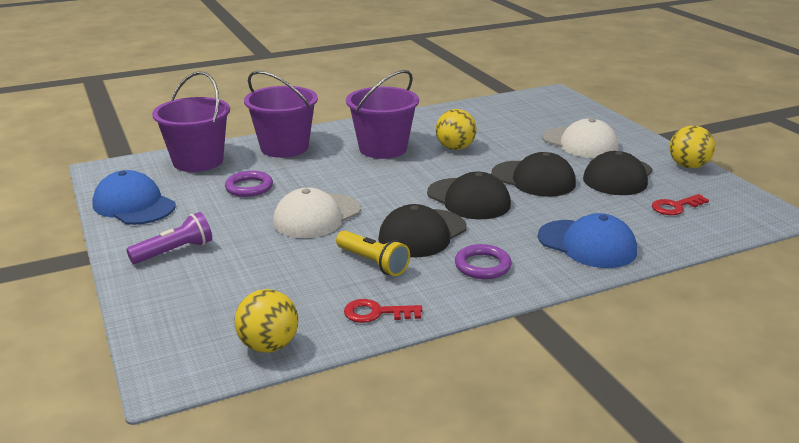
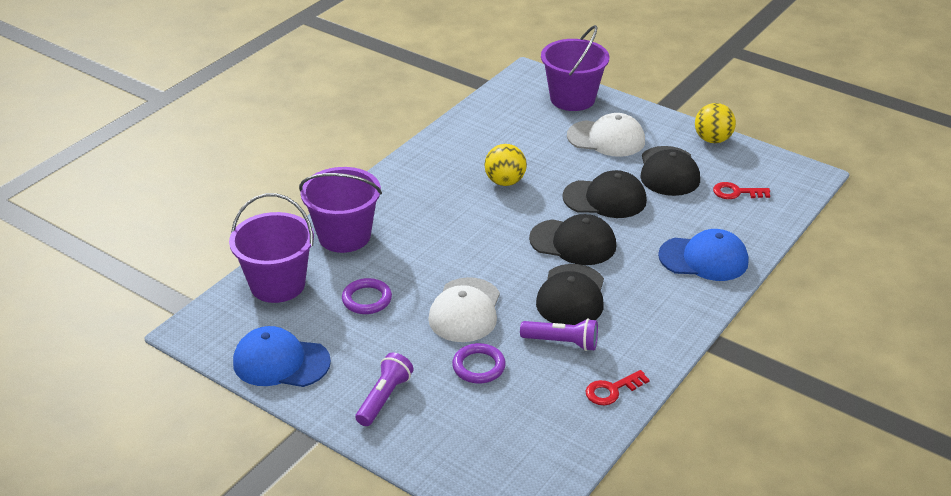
camera: 30 degrees left, 10 degrees up
(269, 345) = (564, 453): yellow ball -> none
(373, 263) = (562, 342): yellow flashlight -> purple flashlight
(383, 148) = (440, 205): purple bucket -> purple bucket (572, 99)
(482, 265) = (647, 311): purple ring -> purple ring (478, 366)
(675, 207) = (736, 192): red key -> red key turned 60 degrees clockwise

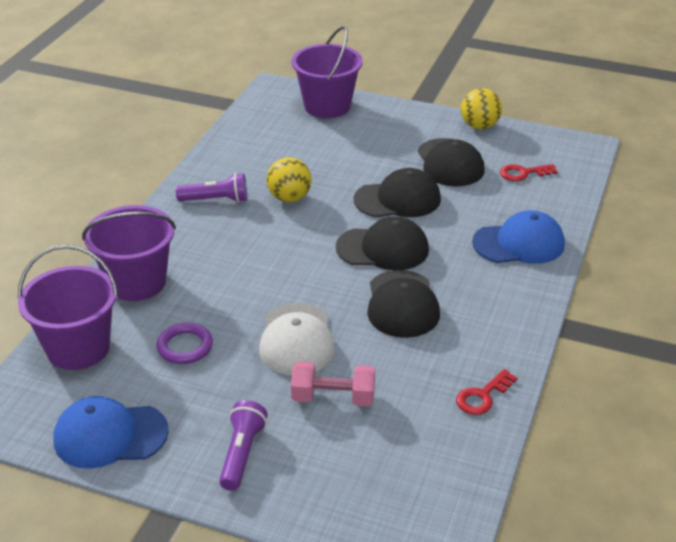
camera: 15 degrees left, 0 degrees up
(478, 366) = (333, 398): purple ring -> pink dumbbell
(562, 342) = (411, 355): purple flashlight -> purple flashlight (216, 200)
(606, 139) = (376, 140): white cap -> none

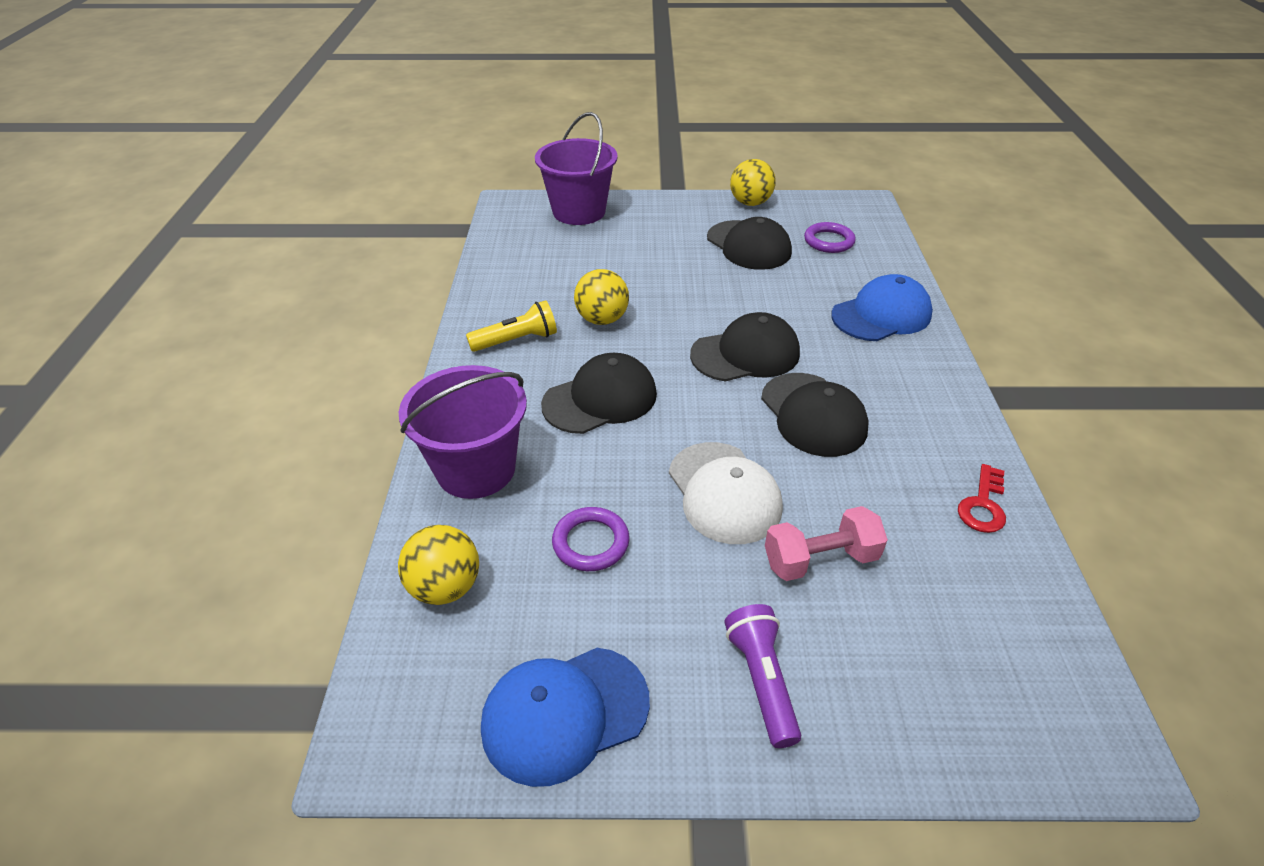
camera: 20 degrees left, 5 degrees up
(78, 348) = (445, 587): purple bucket -> yellow ball
(216, 200) = (517, 340): purple flashlight -> yellow flashlight
(398, 199) = (722, 295): black cap -> black cap (600, 399)
(523, 173) = (828, 241): red key -> purple ring

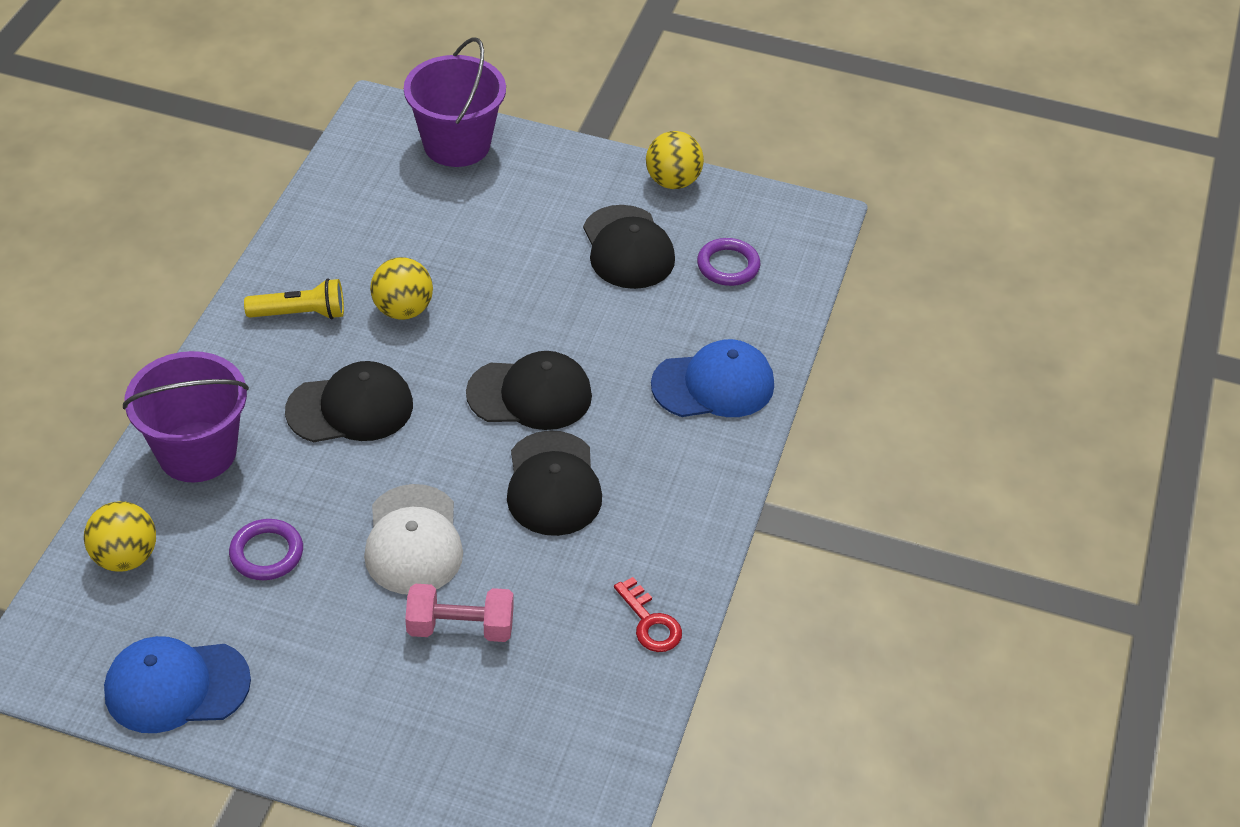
camera: 15 degrees right, 5 degrees up
(761, 680) = (344, 709): purple flashlight -> none
(983, 505) = (650, 622): red key -> red key turned 75 degrees counterclockwise

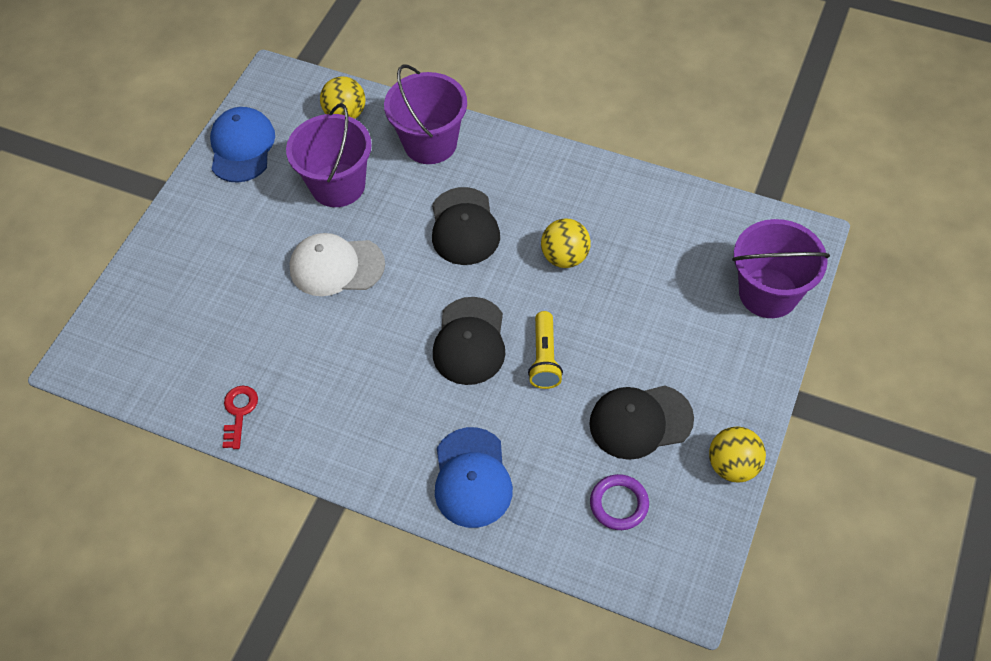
camera: 100 degrees right, 10 degrees up
(266, 553) = (338, 185): purple ring -> purple bucket
(300, 313) = (562, 193): yellow flashlight -> yellow flashlight (545, 358)
(460, 627) = (257, 294): pink dumbbell -> none
(553, 484) = (377, 354): black cap -> none
(650, 622) = (239, 412): red key -> red key turned 120 degrees clockwise

